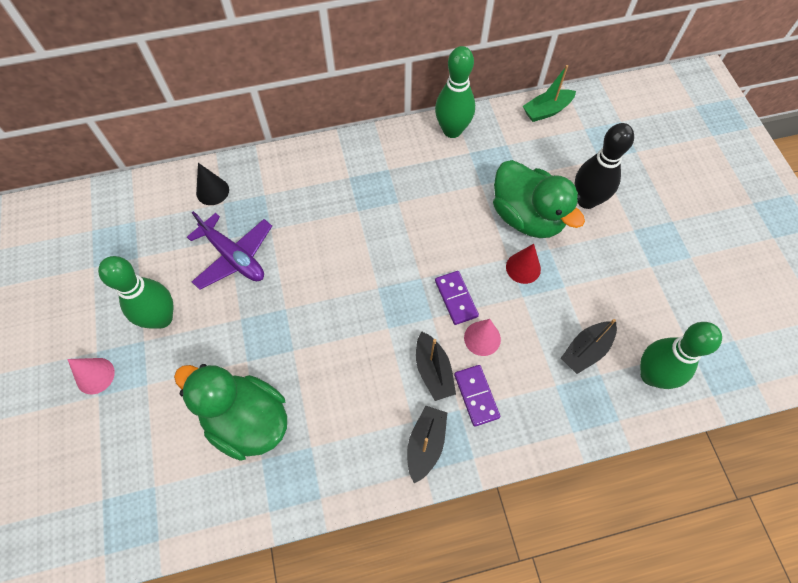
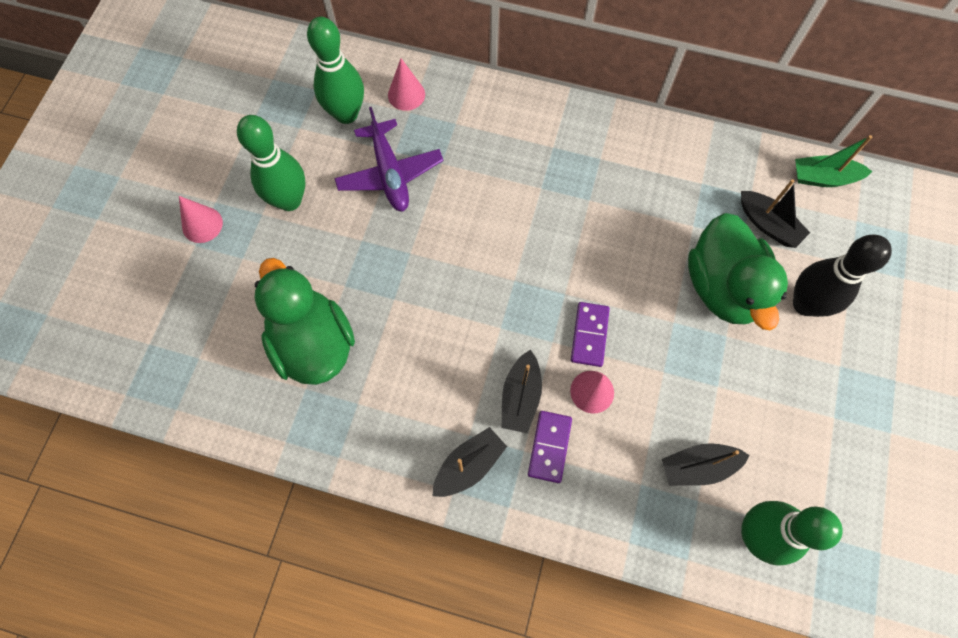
camera: 30 degrees right, 5 degrees up
(212, 191) = (406, 94): black cone -> pink cone
(452, 130) = (697, 149): green bowling pin -> green bowling pin (346, 114)
(523, 268) = (683, 341): red cone -> none
(530, 159) = (768, 225): none -> black boat

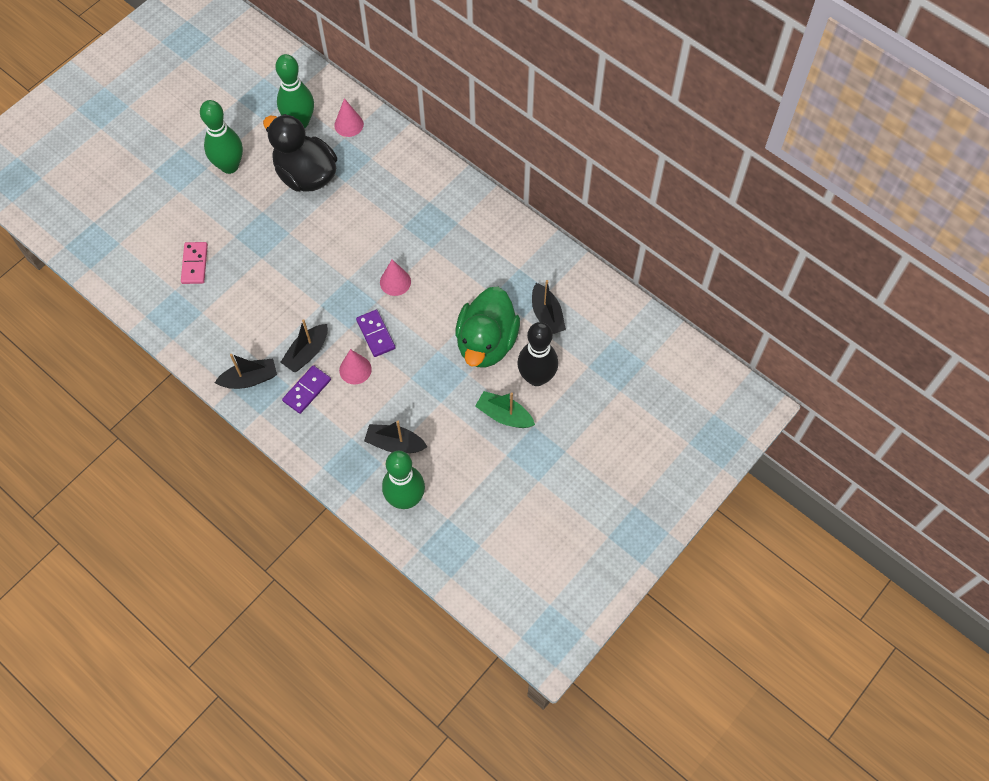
camera: 25 degrees right, 5 degrees down
(202, 224) = (165, 159): pink cone -> pink cone (395, 282)
(313, 343) = (194, 264): green duck -> pink domino
(390, 173) = (306, 175): purple plane -> black duck
(589, 335) = (375, 334): purple domino -> purple domino turned 60 degrees counterclockwise
(823, 178) = (610, 300): green boat -> green boat (504, 415)

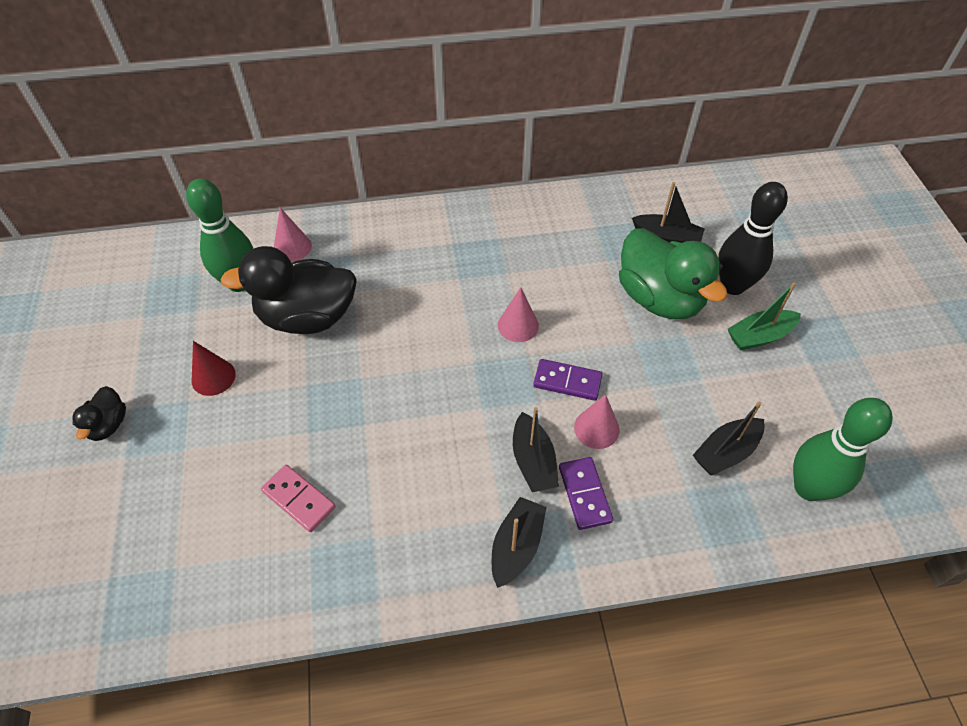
camera: 50 degrees left, 10 degrees down
(164, 147) = (108, 425): none -> black duck
(229, 166) = (213, 377): green bowling pin -> red cone

